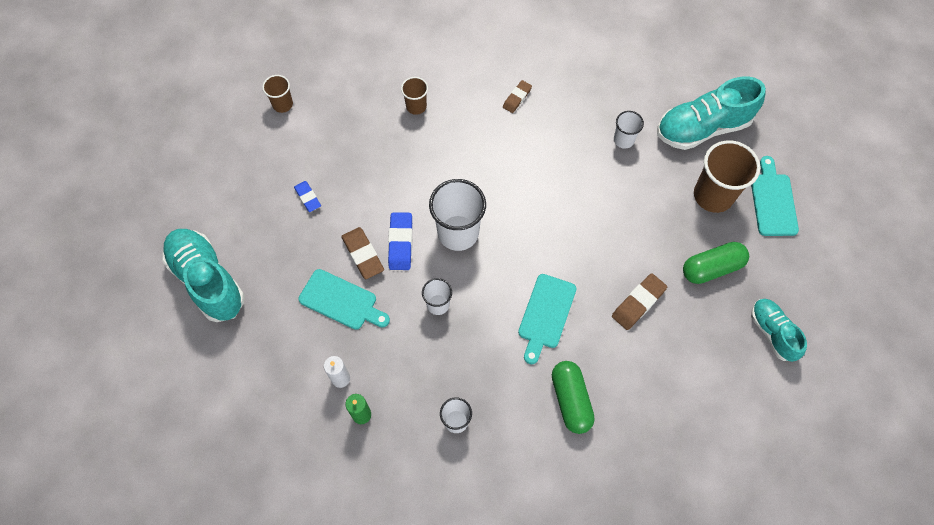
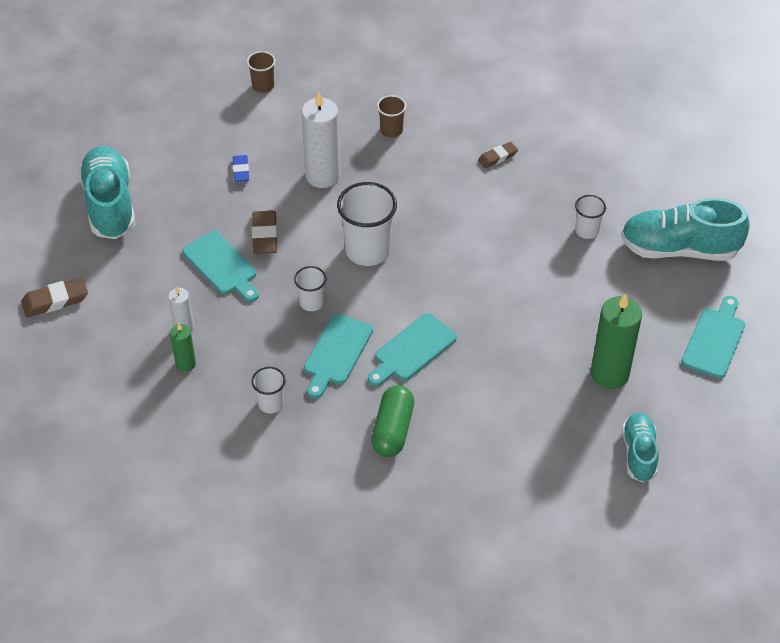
camera: 25 degrees right, 15 degrees down
(381, 174) = (323, 176): none -> white candle
(401, 243) = (306, 239): blue eraser -> none
(485, 346) = (336, 353): none -> turquoise cutting board
(638, 303) = (512, 375): brown eraser -> brown eraser (55, 300)
(711, 268) = (609, 374): green capsule -> green candle
(713, 195) = (652, 312): brown cup -> none

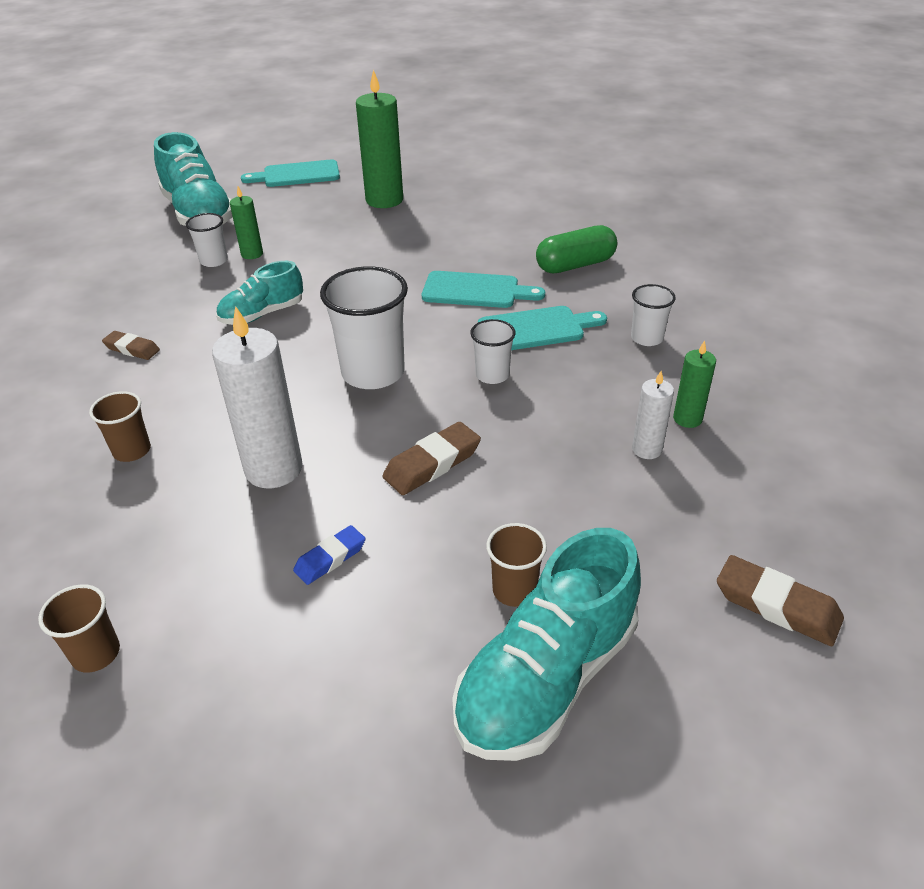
camera: 125 degrees left, 10 degrees down
(158, 220) = (514, 590): none -> brown cup
(222, 266) = (521, 473): turquoise cutting board -> none
(579, 254) = (252, 254): none -> green candle
(639, 453) = (448, 169): turquoise shoe -> turquoise shoe (262, 314)

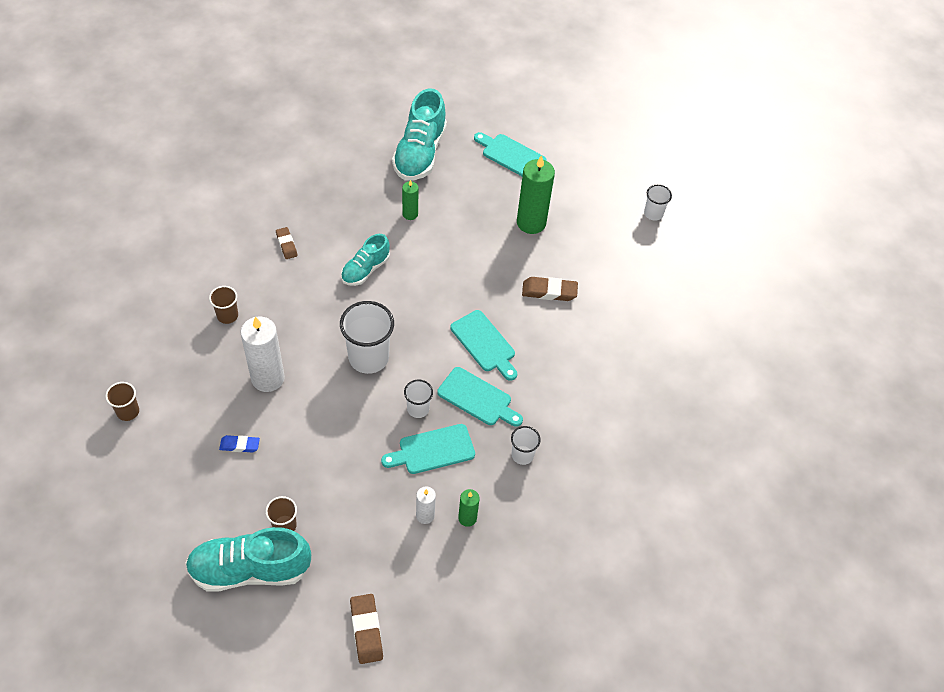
camera: 40 degrees right, 15 degrees up
(214, 261) = (386, 204): white cup -> white cup (653, 213)
(262, 314) = (365, 269): turquoise shoe -> turquoise shoe turned 60 degrees counterclockwise
(432, 464) = (329, 435): brown eraser -> brown eraser (549, 291)
(562, 394) = (432, 450): none -> turquoise cutting board
(575, 265) = (562, 371): green capsule -> none

